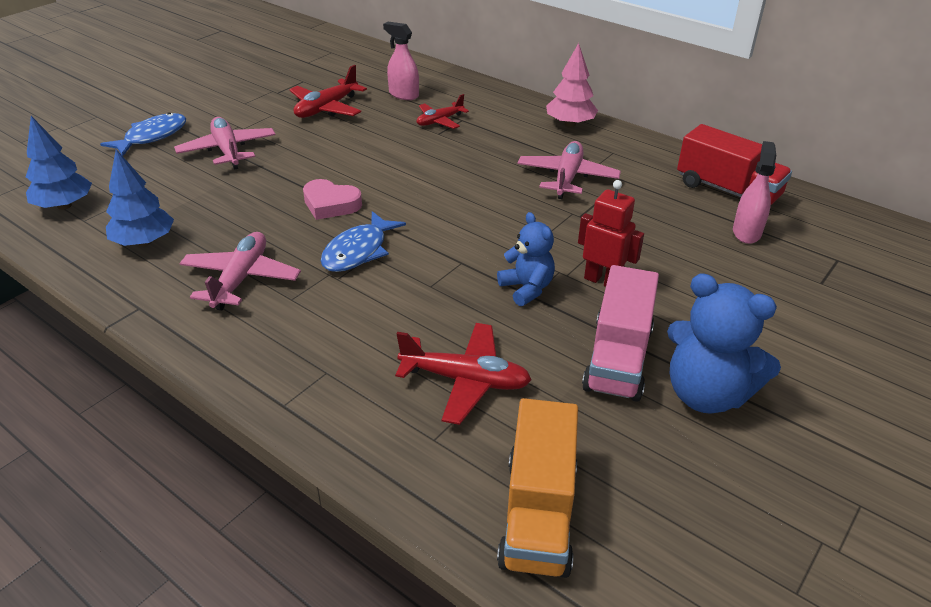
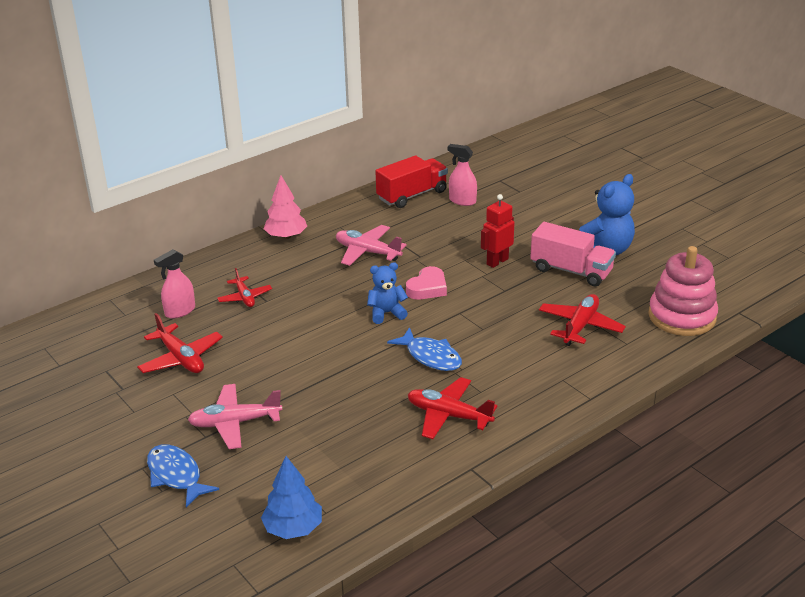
camera: 75 degrees left, 5 degrees down
(144, 242) = (377, 470): blue tree -> none
(241, 279) = (448, 415): pink plane -> red plane
(330, 204) = (358, 366): pink heart -> pink heart (427, 288)
(527, 288) = (497, 291): blue teddy bear -> blue teddy bear (386, 313)
(538, 513) = (682, 316): orange truck -> pink stacking toy

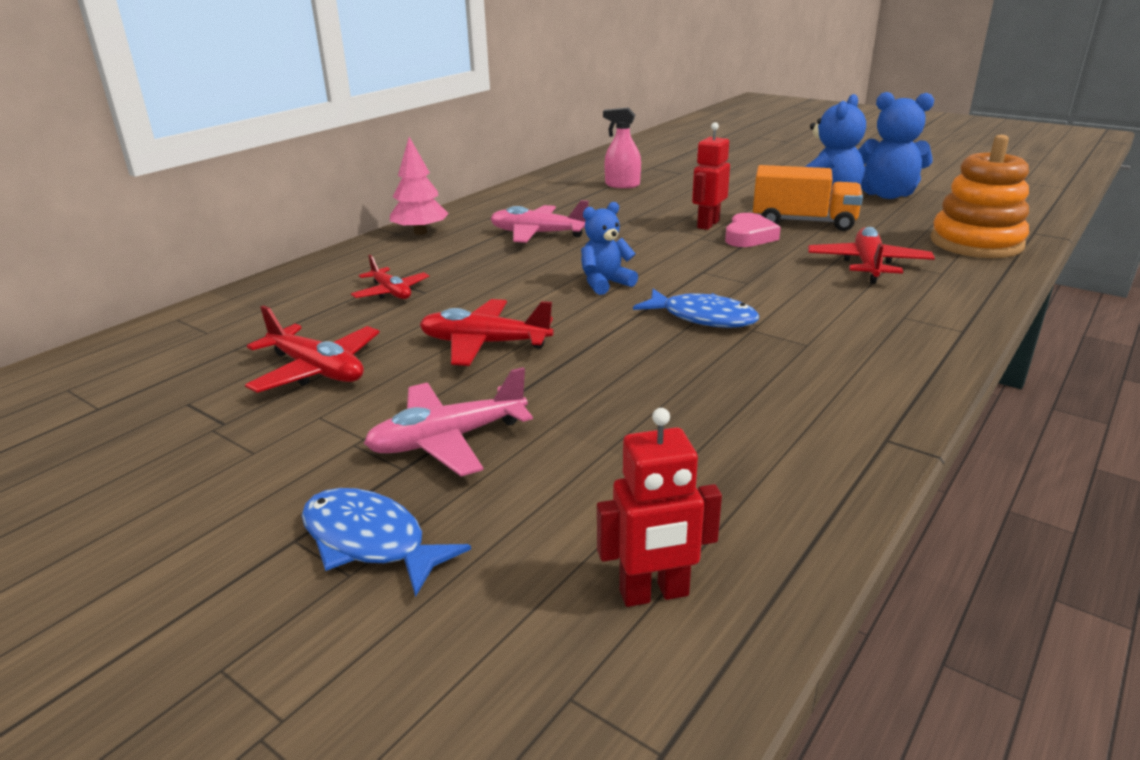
camera: 15 degrees left, 5 degrees down
(180, 311) = (296, 318): pink spray bottle -> none
(293, 528) = (654, 594): blue tree -> red robot
(412, 195) = (559, 186): red truck -> none
(427, 288) = (641, 255): pink heart -> pink heart (749, 236)
(448, 415) = (788, 378): red plane -> red plane (484, 344)
(571, 271) = (803, 222): pink truck -> orange truck
(664, 248) = (887, 195): none -> blue teddy bear
(682, 316) = (976, 243): pink stacking toy -> orange stacking toy

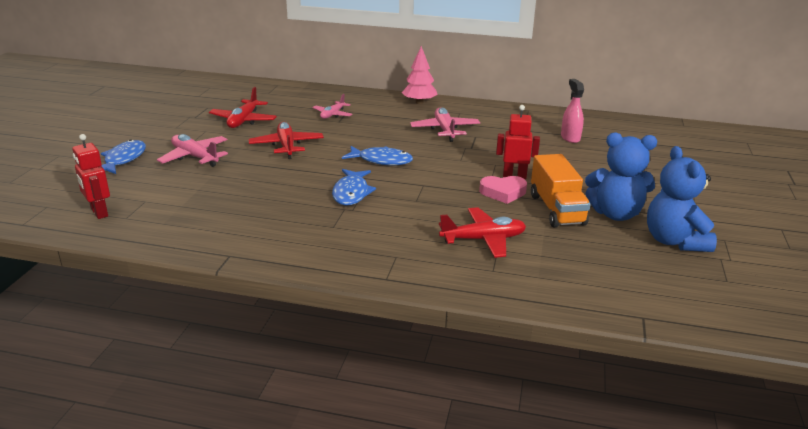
camera: 65 degrees right, 0 degrees up
(391, 292) = (332, 115): red plane -> pink plane
(605, 283) = (381, 160): blue teddy bear -> blue fish
(976, 243) = (580, 286): orange stacking toy -> none

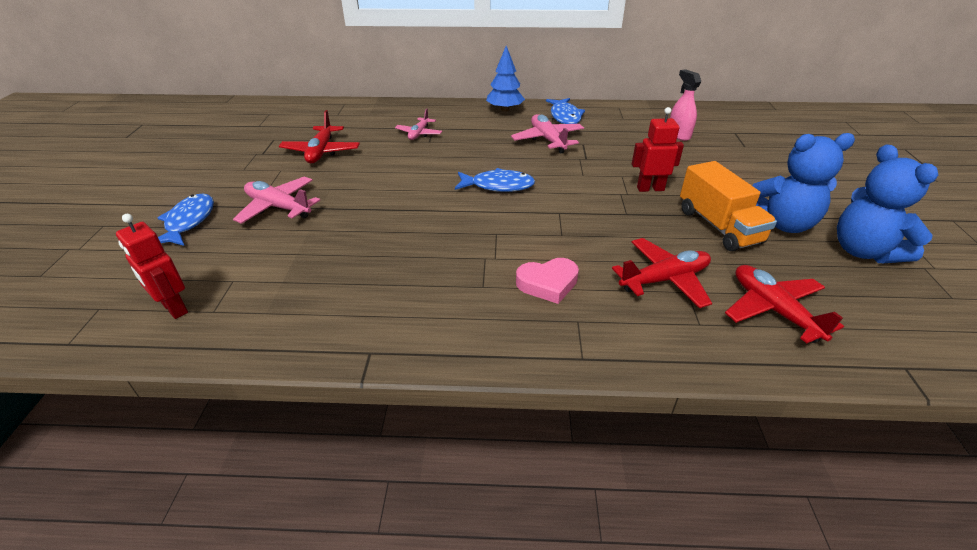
camera: 10 degrees left, 10 degrees up
(286, 146) = (383, 179): red plane -> red plane (773, 310)
(351, 193) = (484, 234): blue fish -> blue fish (565, 117)
(419, 102) = (505, 109): pink tree -> blue tree
(503, 192) = (650, 211): pink heart -> pink heart (548, 283)

